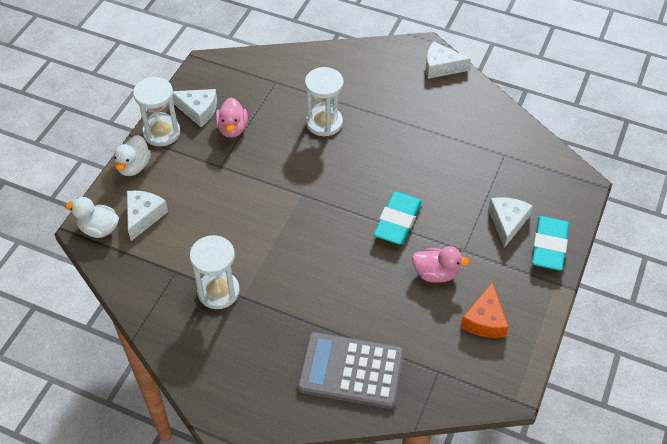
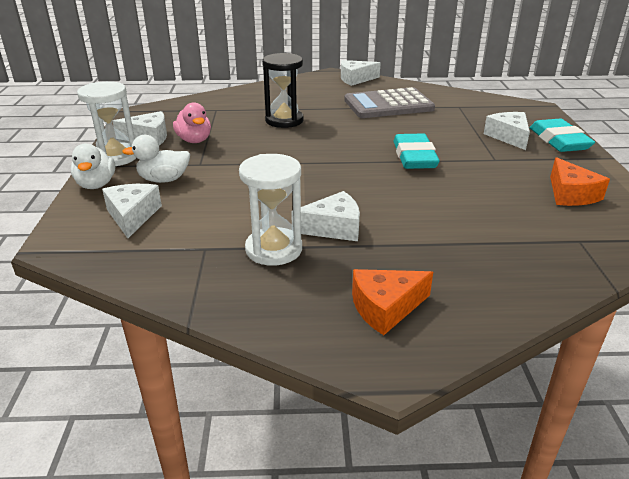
camera: 25 degrees left, 20 degrees down
(99, 229) = (76, 239): white duck -> white duck (164, 180)
(254, 375) = (385, 308): none -> orange cheese
(272, 285) = (333, 228): none -> white cheese
(324, 123) = (284, 120): white hourglass -> black hourglass
(351, 371) = (492, 268): grey calculator -> grey calculator (388, 105)
(435, 273) = (488, 178): pink duck -> none

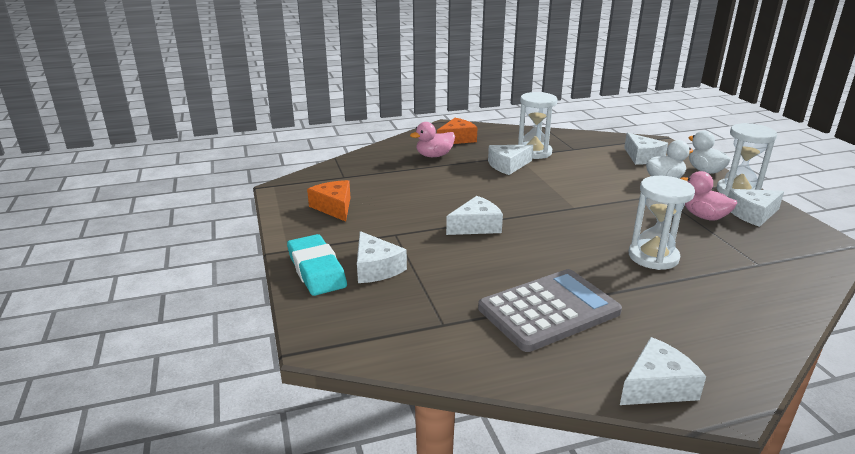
camera: 165 degrees right, 5 degrees down
(284, 120) = (653, 257): black hourglass -> white hourglass
(414, 157) = (476, 226): turquoise eraser -> white cheese
(439, 266) = (434, 156): none -> pink duck

